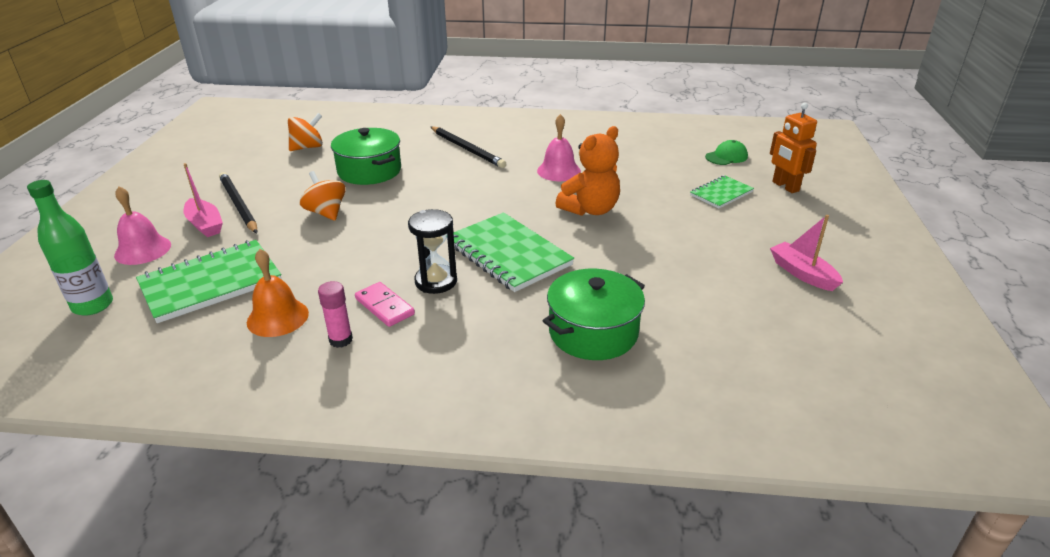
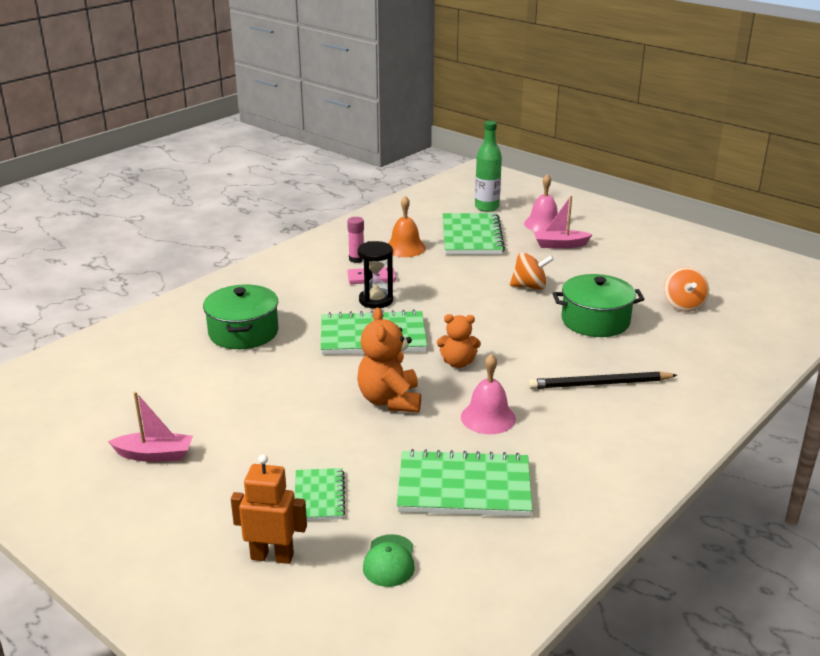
camera: 125 degrees right, 5 degrees down
(238, 205) = (582, 259): black pencil -> none
(502, 202) = (458, 363): none -> orange teddy bear
(638, 157) = (464, 487): none -> green notebook

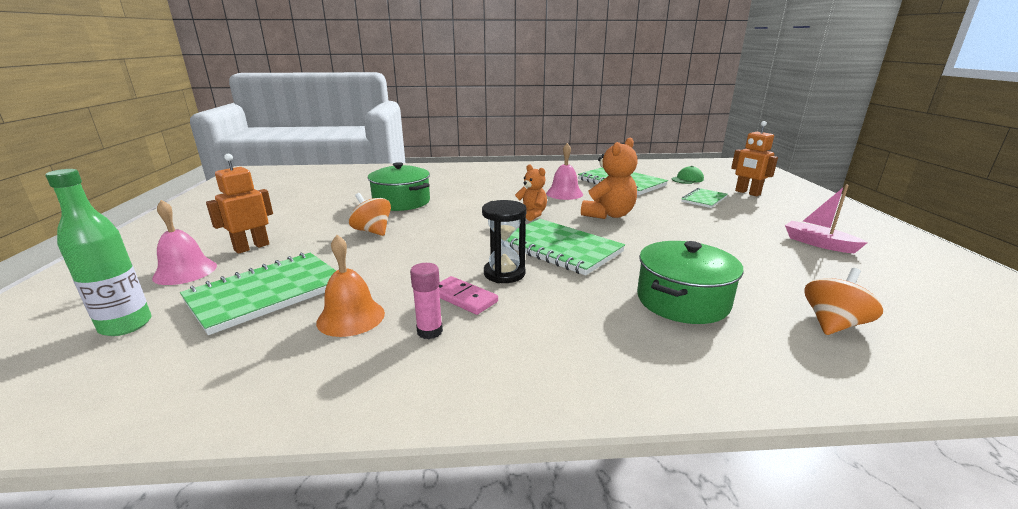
camera: 135 degrees left, 5 degrees down
(560, 245) = (252, 247): pink boat -> orange robot
(599, 384) = (480, 185): black pencil -> none
(683, 305) = (339, 190): orange spinning top -> orange spinning top (833, 324)

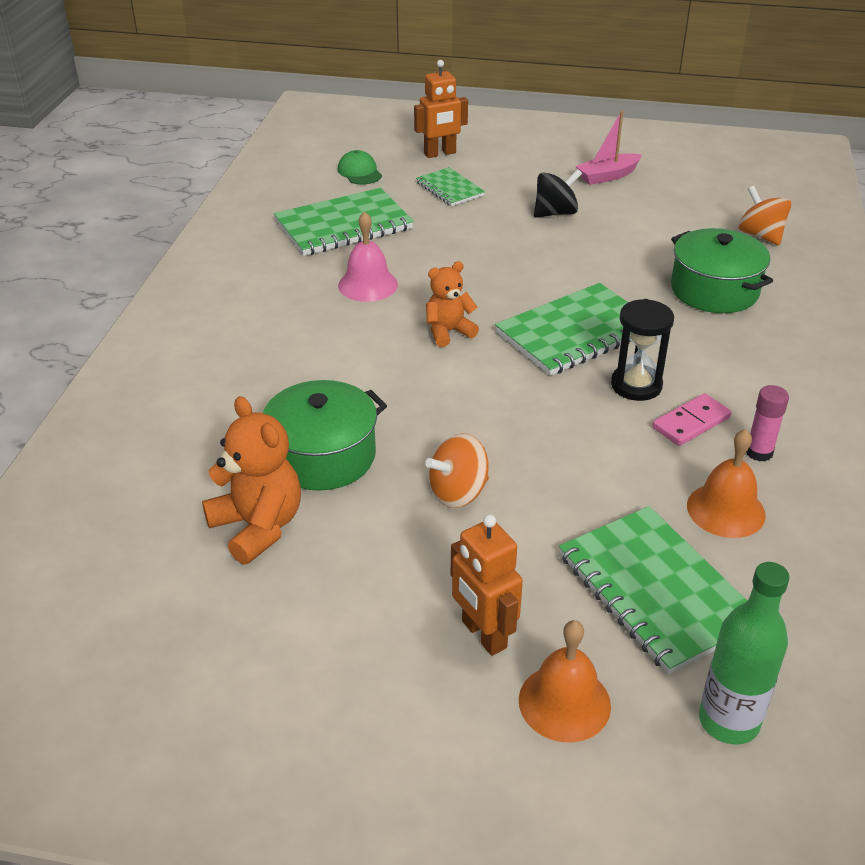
camera: 75 degrees left, 15 degrees up
(185, 271) = (564, 702): pink bell -> orange bell
(609, 215) = (476, 271): orange teddy bear -> orange teddy bear (258, 527)
(722, 230) = (555, 213): none -> black spinning top

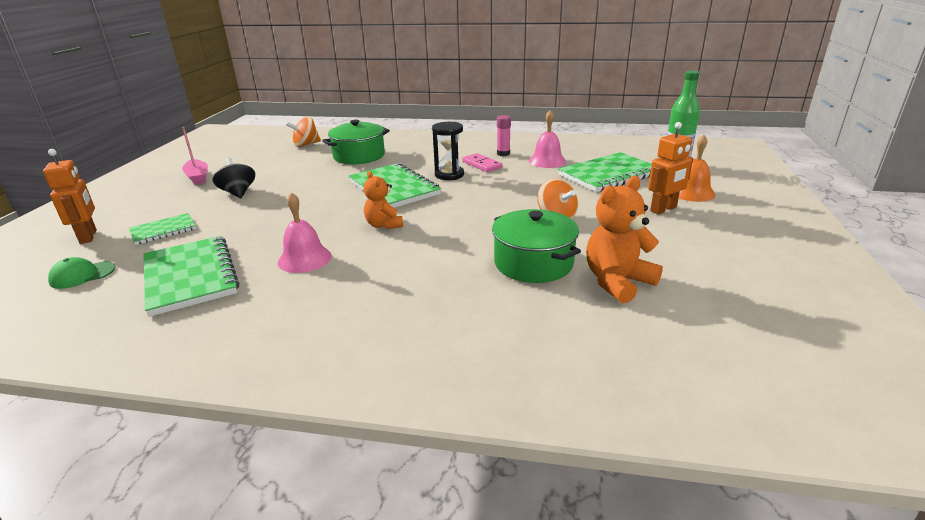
camera: 90 degrees left, 10 degrees down
(726, 510) = (547, 161): orange bell -> pink bell

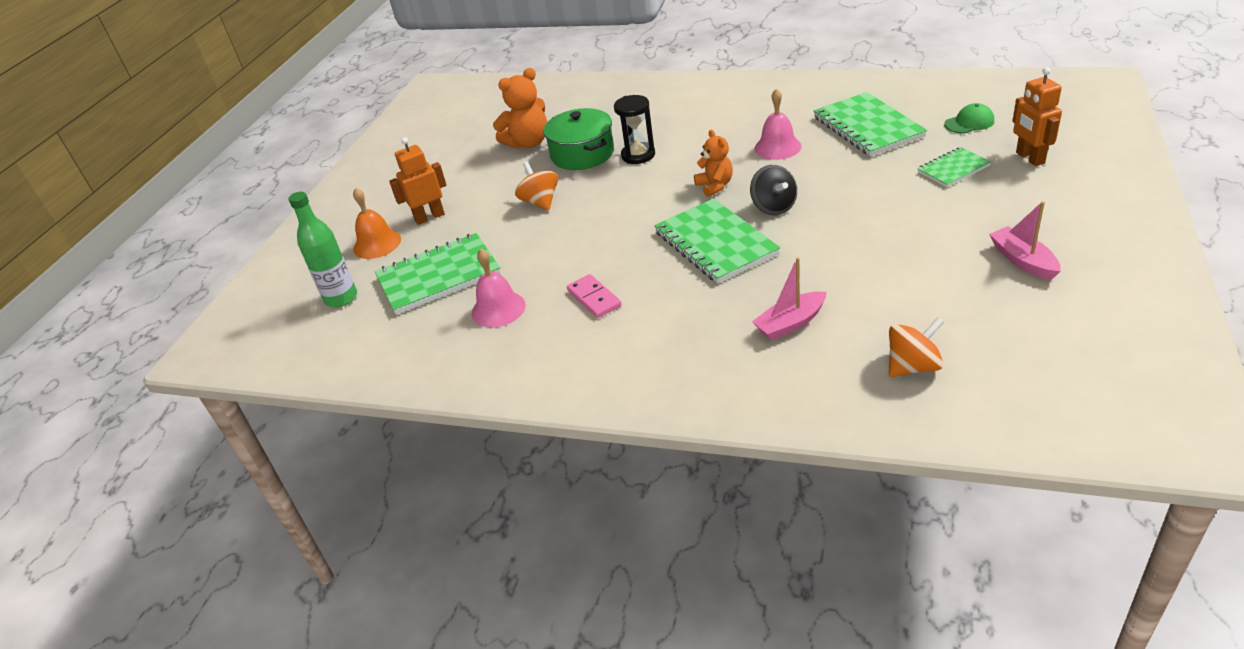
camera: 170 degrees left, 10 degrees up
(238, 193) = (923, 229): black spinning top -> black spinning top (773, 207)
(359, 156) = (790, 323): green pot -> pink boat
(449, 175) = (643, 273): black hourglass -> black hourglass (638, 155)
(503, 153) = (554, 330): pink glue stick -> none

